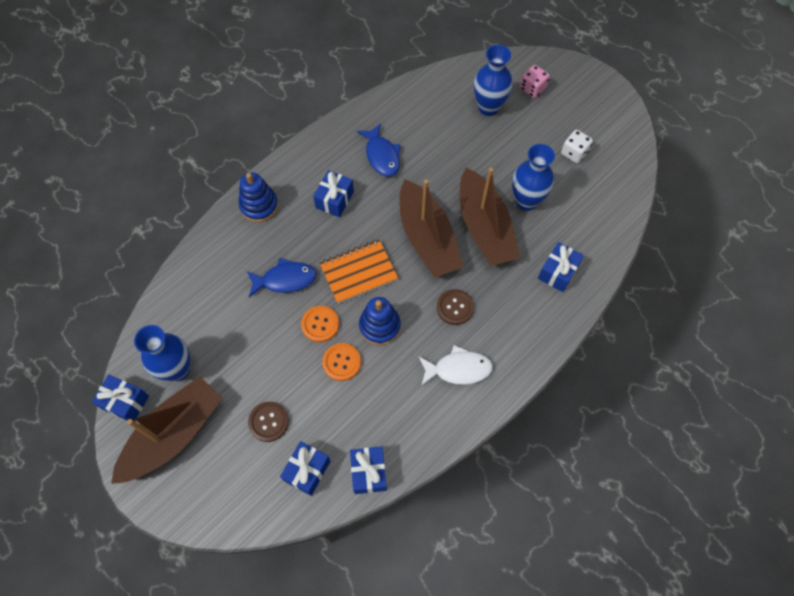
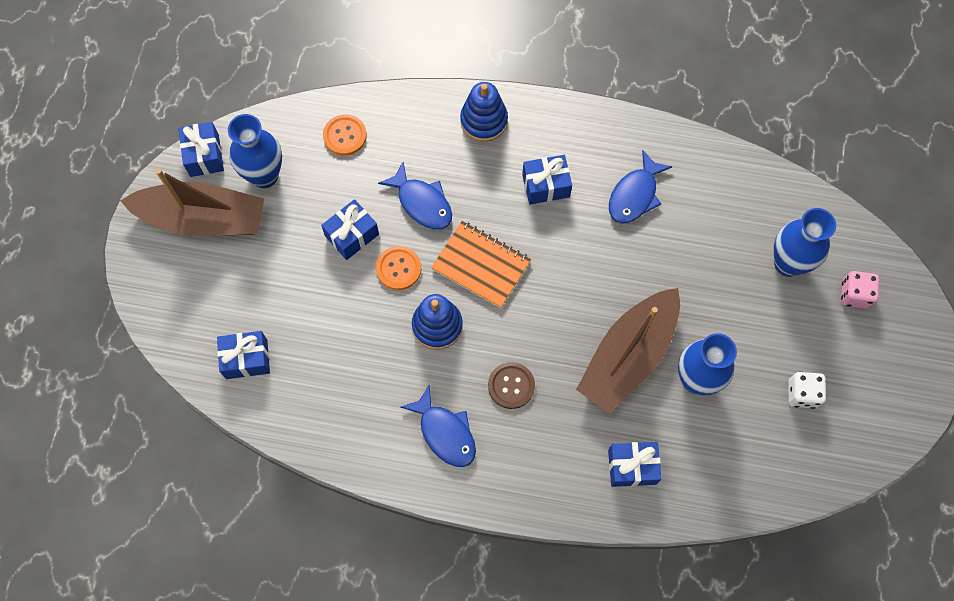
camera: 55 degrees right, 5 degrees up
(268, 422) = (269, 291): brown button -> none
(341, 362) = (373, 316): orange button -> orange button (345, 136)
(369, 472) = (281, 416): blue gift -> blue gift (352, 235)
(427, 238) = (570, 306): brown boat -> none
(458, 369) = (445, 433): white fish -> blue fish

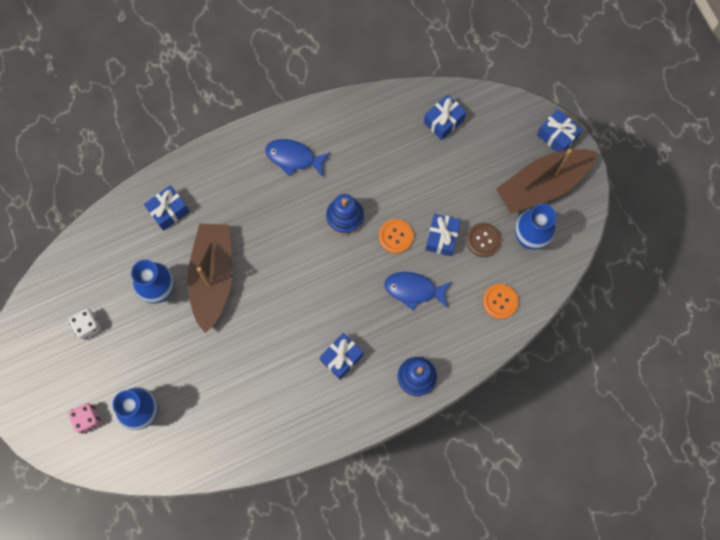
camera: 145 degrees right, 5 degrees up
(204, 155) = (578, 225): blue gift -> blue gift (557, 136)
(481, 265) = (345, 274): orange notebook -> none
(511, 386) = (273, 211): brown button -> brown button (483, 240)
(635, 195) = (277, 392): blue fish -> none

